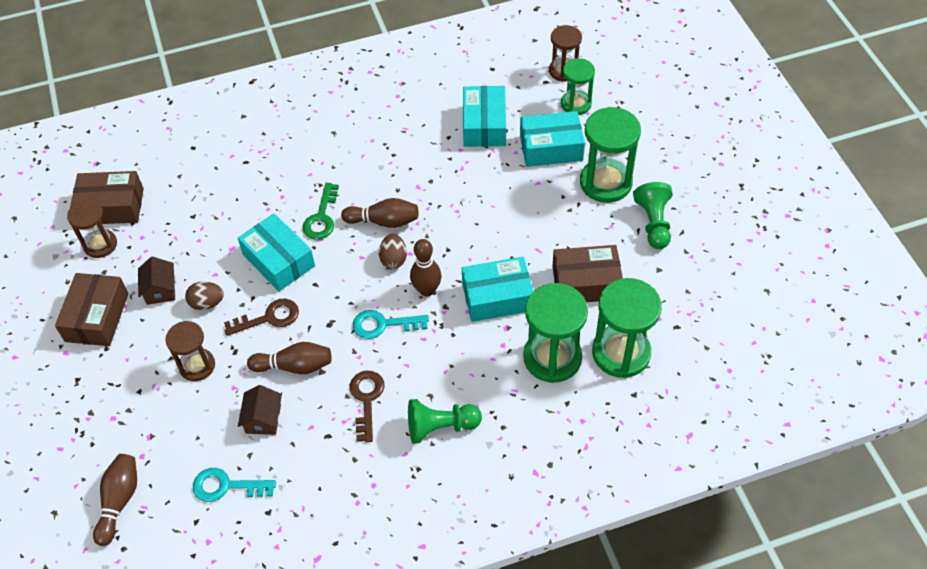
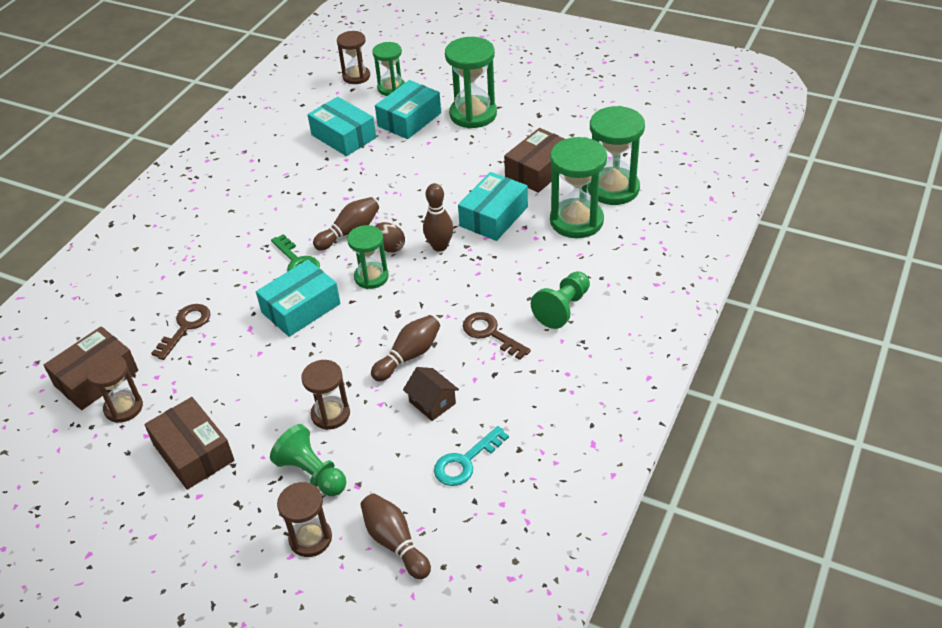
camera: 45 degrees left, 10 degrees down
(82, 448) = (310, 538): none -> brown hourglass
(160, 290) = (226, 395): brown house -> none
(207, 303) = (280, 373): brown egg -> none
(269, 318) = (345, 345): brown key -> brown key (185, 327)
(278, 260) = (301, 308): turquoise box -> turquoise box turned 45 degrees counterclockwise
(351, 275) = (371, 277): none -> green hourglass
(383, 325) = (438, 286): turquoise key -> none
(653, 223) = (534, 115): green pawn -> green pawn (312, 473)

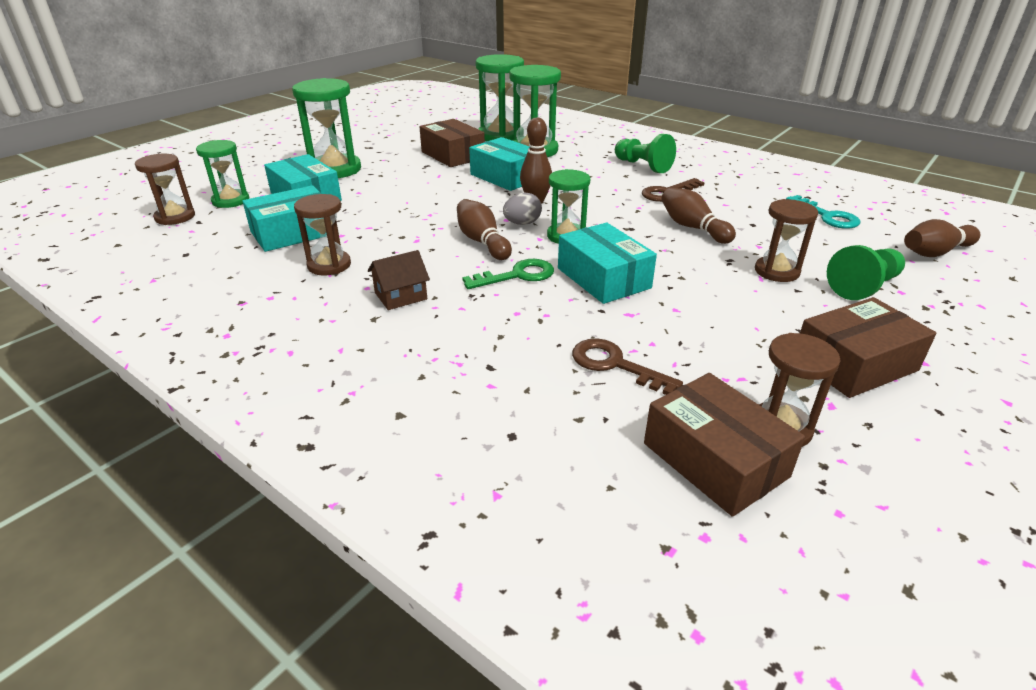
camera: 80 degrees left, 10 degrees down
(310, 538) = (952, 293): brown hourglass -> brown hourglass (329, 265)
(390, 247) = (522, 223): brown egg -> grey egg
(432, 402) = (756, 223): brown house -> brown house (401, 296)

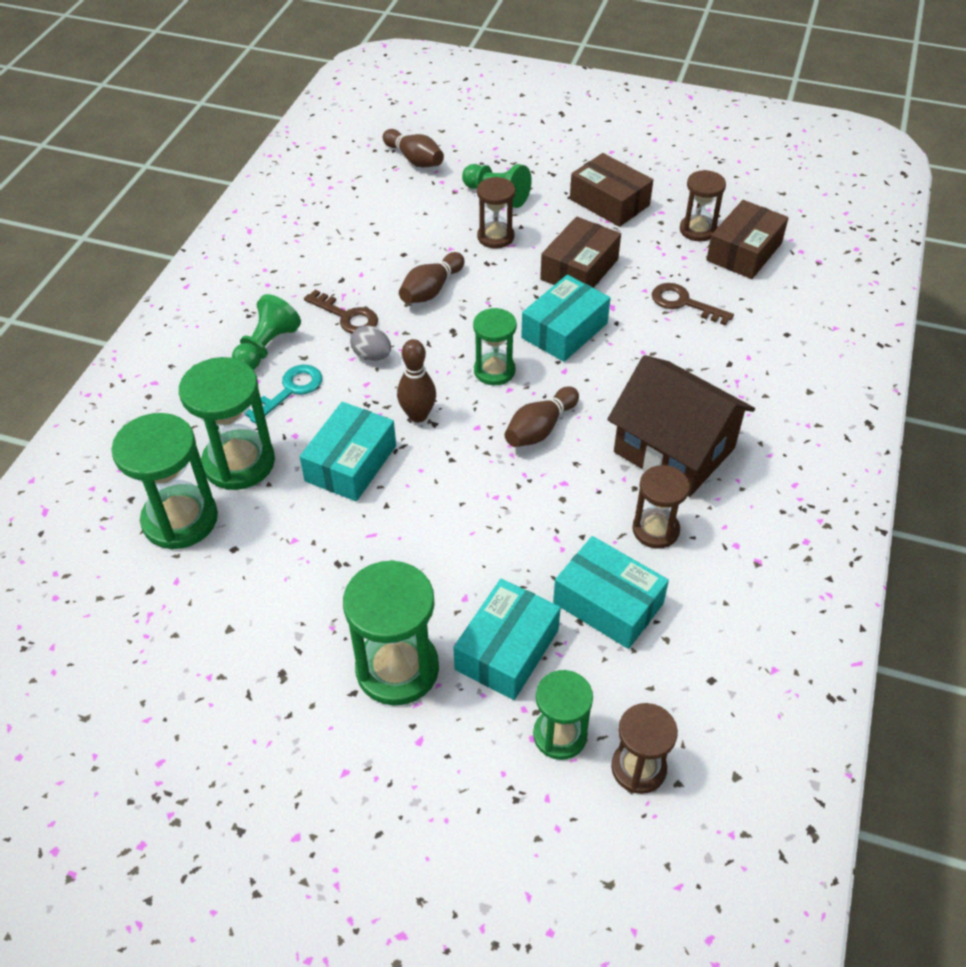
camera: 110 degrees left, 15 degrees up
(401, 296) = (674, 450): brown house -> brown house, size x2.28
(453, 155) = (287, 548): brown box -> brown box (579, 269)
(517, 275) = (592, 384): green key -> none
(522, 223) = (481, 411): grey egg -> grey egg (372, 356)
(615, 365) = (684, 303): brown key -> brown key turned 105 degrees clockwise
(827, 216) = (363, 211): turquoise key -> turquoise key (290, 390)

